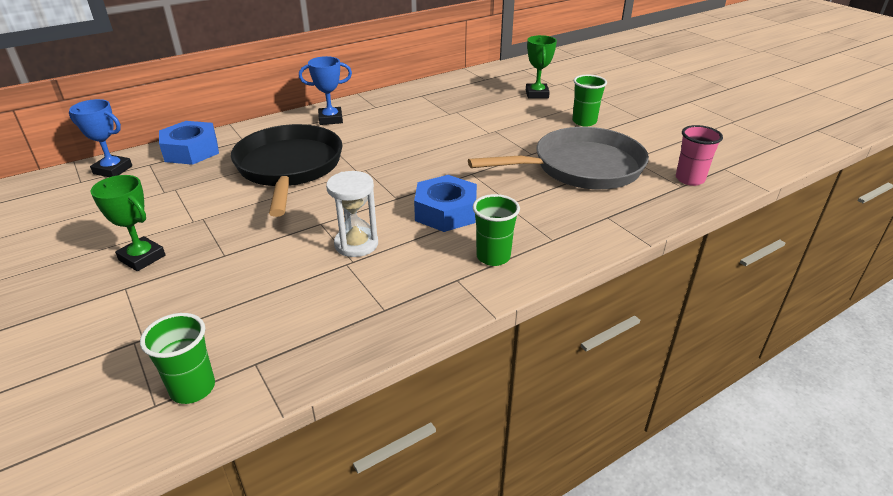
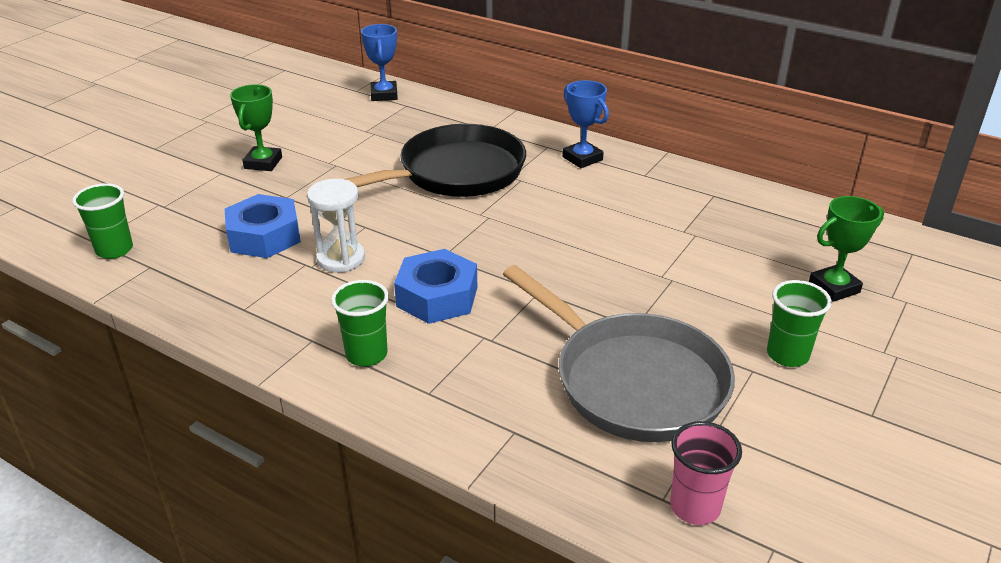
camera: 65 degrees right, 0 degrees up
(191, 151) = (445, 113): blue nut -> blue nut (264, 236)

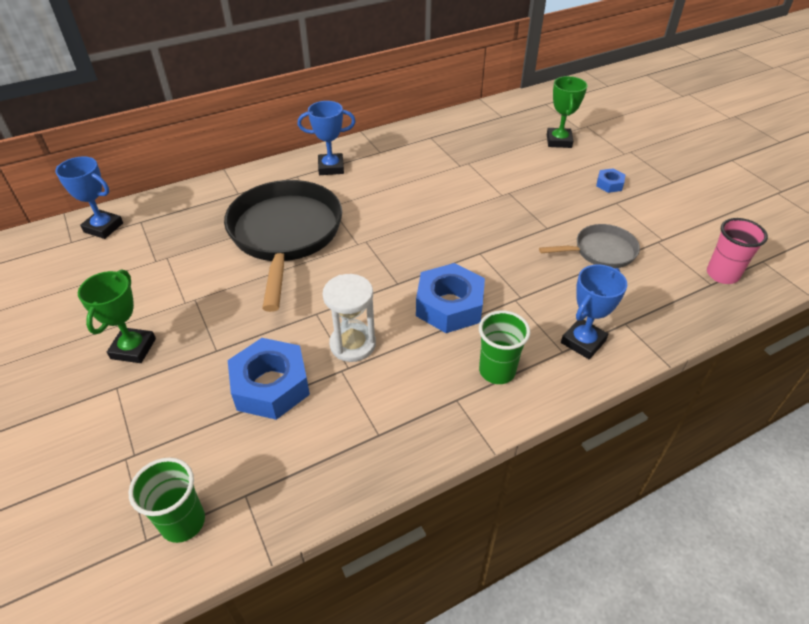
camera: 60 degrees left, 10 degrees up
(263, 163) = (133, 348): green trophy -> green trophy turned 60 degrees clockwise
(455, 404) = (583, 342): none -> blue trophy
(632, 380) = (600, 251): grey pan -> grey pan, size x0.51
(787, 355) = (609, 184): green cup -> blue nut

